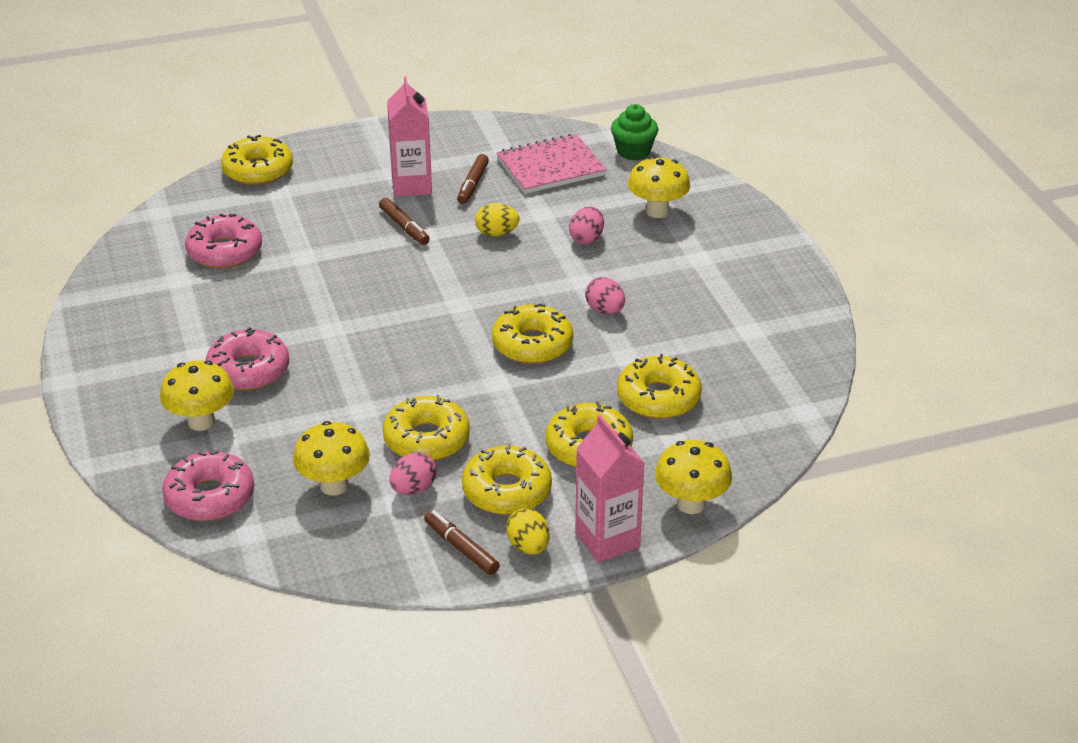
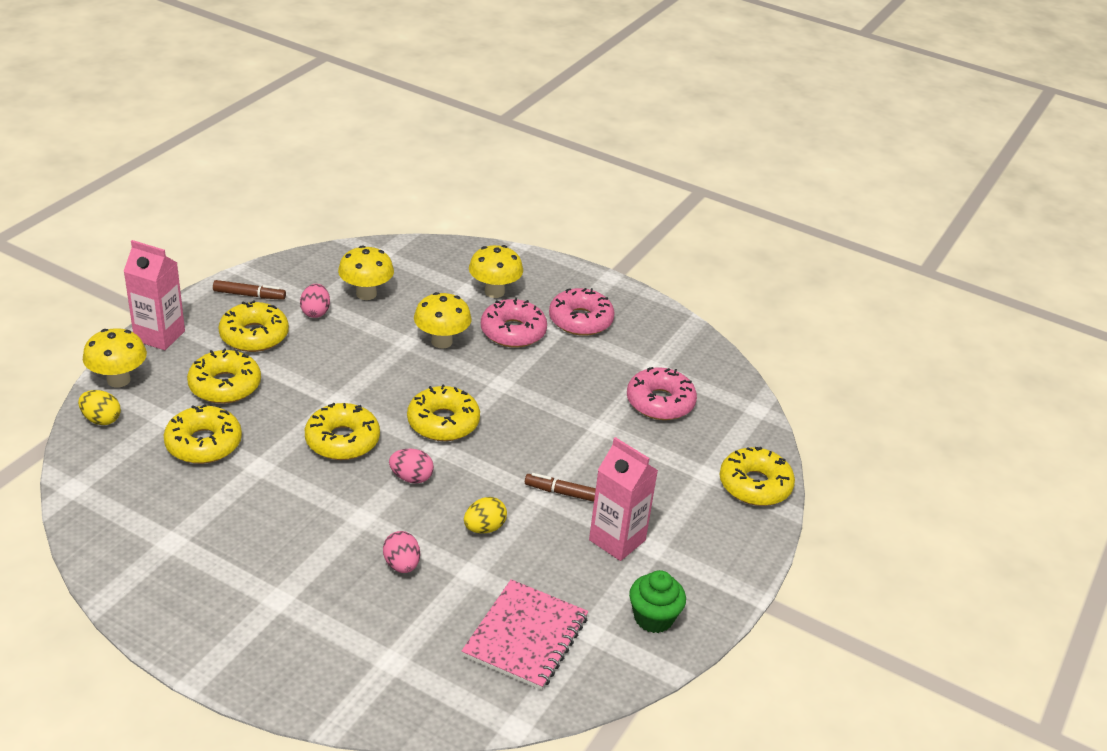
camera: 135 degrees right, 0 degrees up
(210, 497) = (429, 260): pink donut -> pink donut (580, 320)
(426, 439) = (342, 342): yellow donut -> yellow donut (443, 422)
(473, 184) = (568, 571): brown marker -> none
(528, 547) = (208, 312): yellow egg -> yellow egg (101, 419)
(605, 310) = (314, 498): pink egg -> pink egg (411, 478)
(633, 151) = (468, 711): green cupcake -> green cupcake (653, 618)
(657, 211) = (367, 636): yellow mushroom -> yellow mushroom (441, 341)

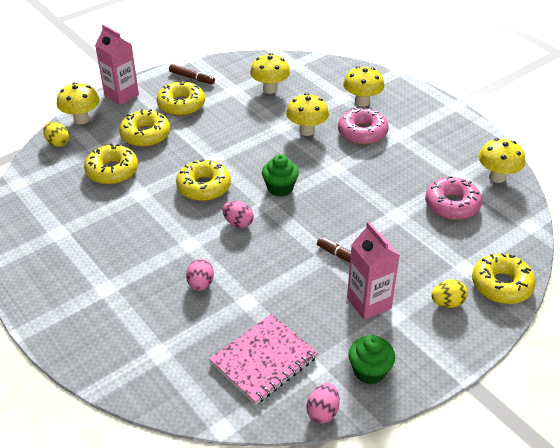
camera: 25 degrees right, 5 degrees up
(315, 312) = (229, 96): pink egg -> pink egg (323, 412)
(443, 422) = (280, 188): yellow donut -> green cupcake
(484, 528) = (272, 271): yellow egg -> yellow egg (447, 303)
(580, 320) = (417, 133): pink donut -> none
(696, 358) = (497, 177): none -> yellow mushroom

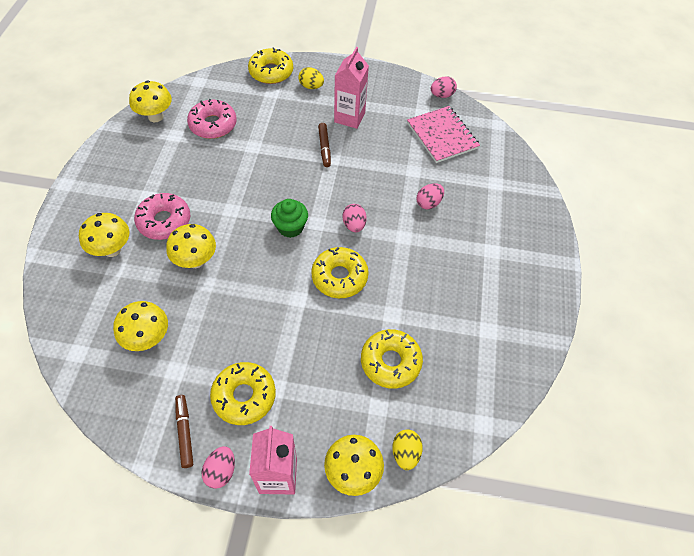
camera: 135 degrees left, 15 degrees up
(145, 135) = (319, 383): yellow donut -> none
(153, 80) = (221, 471): none -> pink egg
(264, 360) = (442, 136): pink notebook -> pink notebook turned 60 degrees clockwise
(369, 371) = (396, 92): green cupcake -> none

